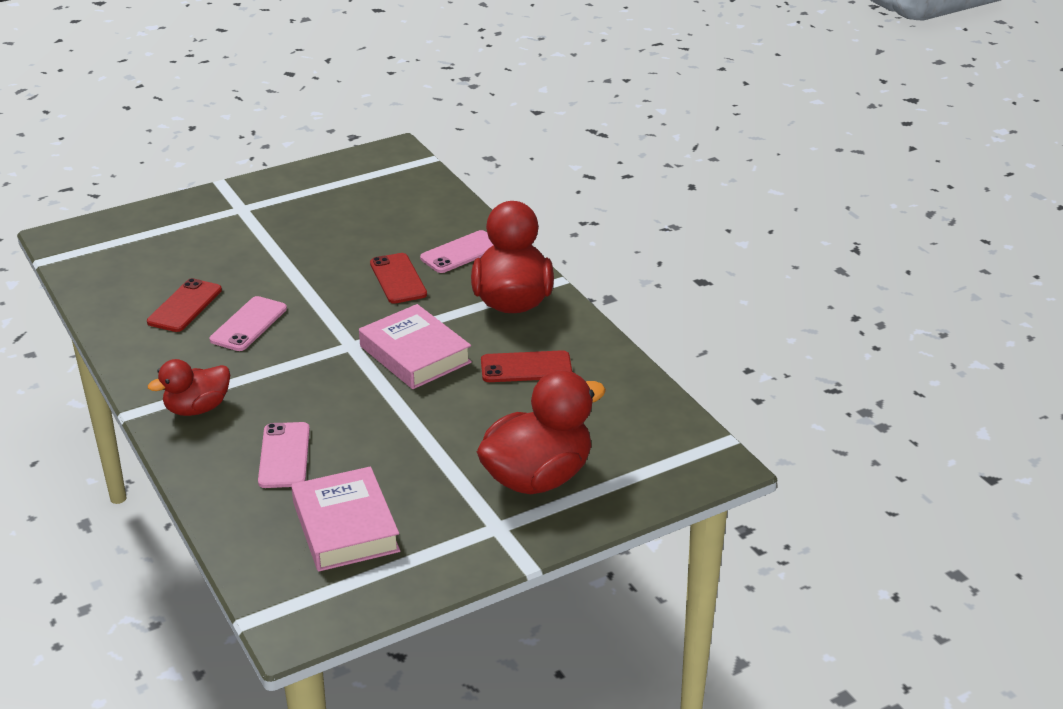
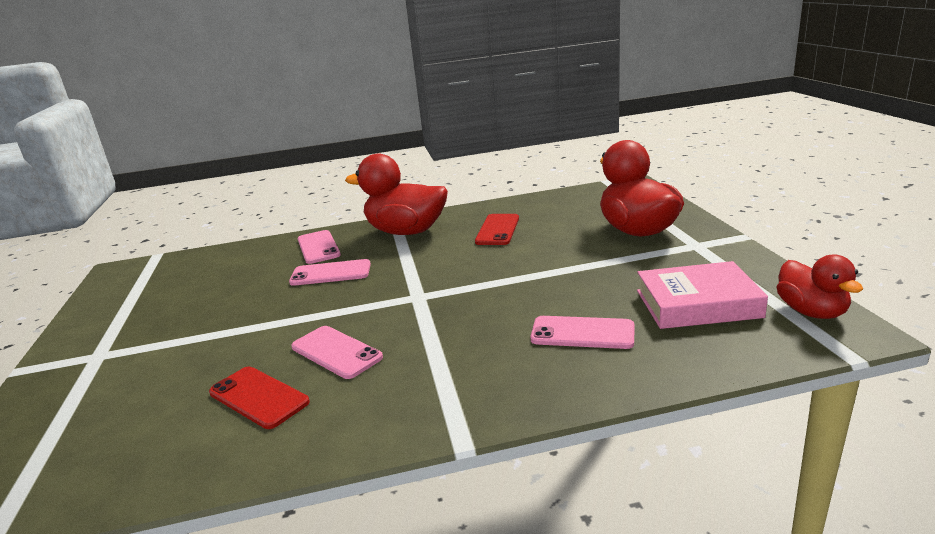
camera: 70 degrees left, 10 degrees down
(197, 408) = (477, 388): red duck -> red duck (811, 312)
(398, 279) = (330, 273): red phone -> pink phone
(415, 354) = (452, 269): pink book -> none

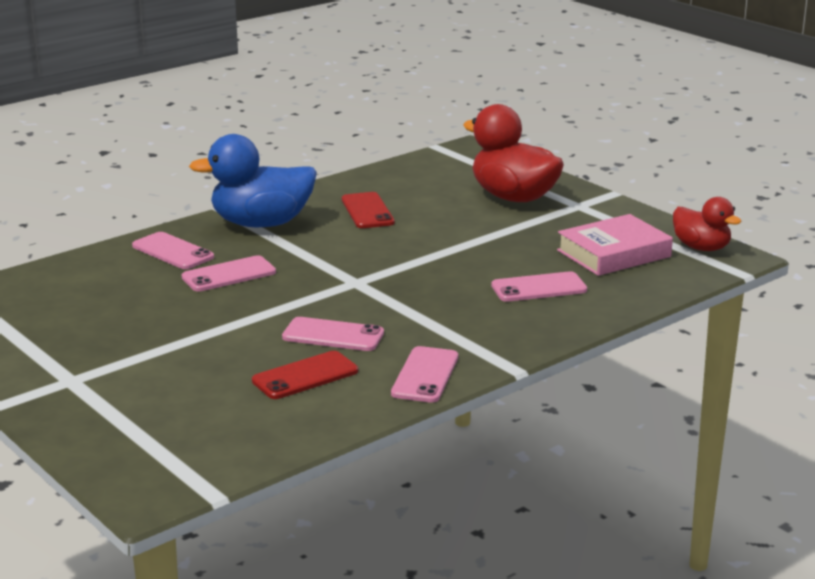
camera: 30 degrees left, 0 degrees up
(258, 397) = (305, 376): red phone -> red phone turned 45 degrees counterclockwise
(362, 426) = (425, 375): none -> pink phone
(406, 232) = (261, 224): red duck -> blue duck

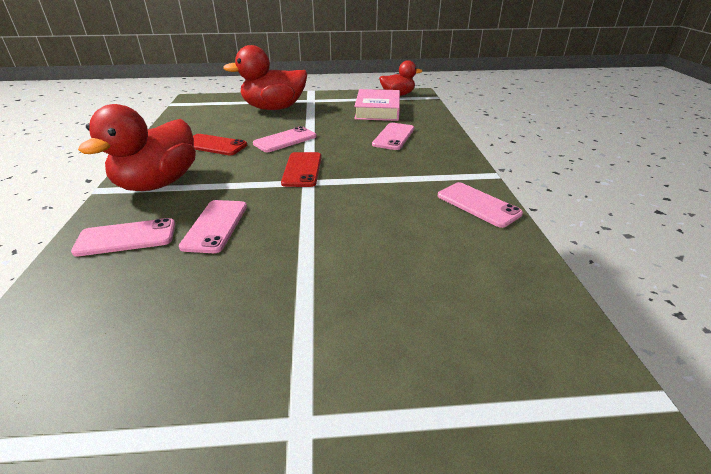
camera: 55 degrees left, 10 degrees up
(261, 224) = (158, 183): blue duck -> red duck
(305, 376) = (437, 253): red phone -> red phone (302, 169)
(333, 335) = (380, 217): pink phone -> pink phone (285, 140)

